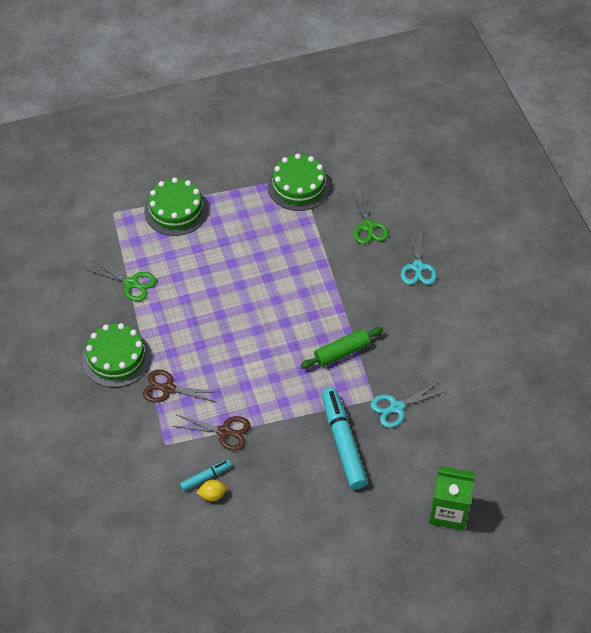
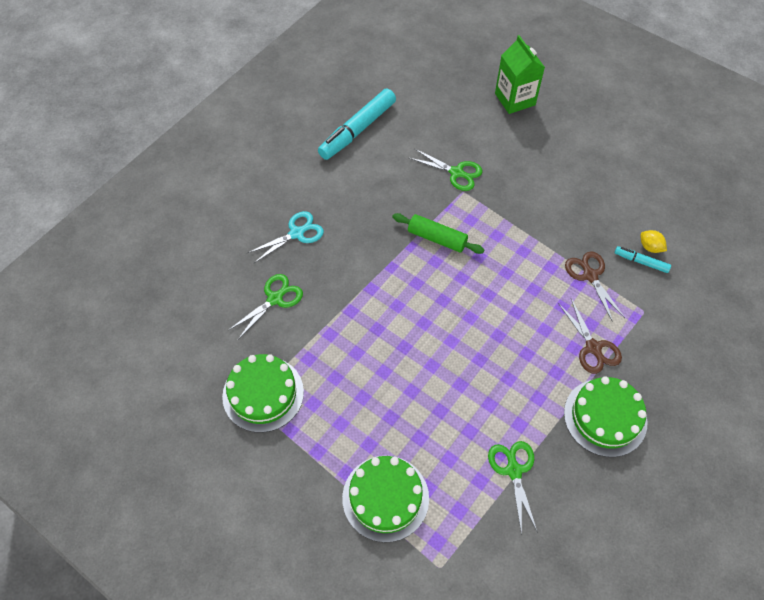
camera: 125 degrees left, 5 degrees up
(343, 442) = (520, 189): turquoise marker -> turquoise marker (357, 130)
(396, 407) = (456, 173): turquoise scissors -> green scissors

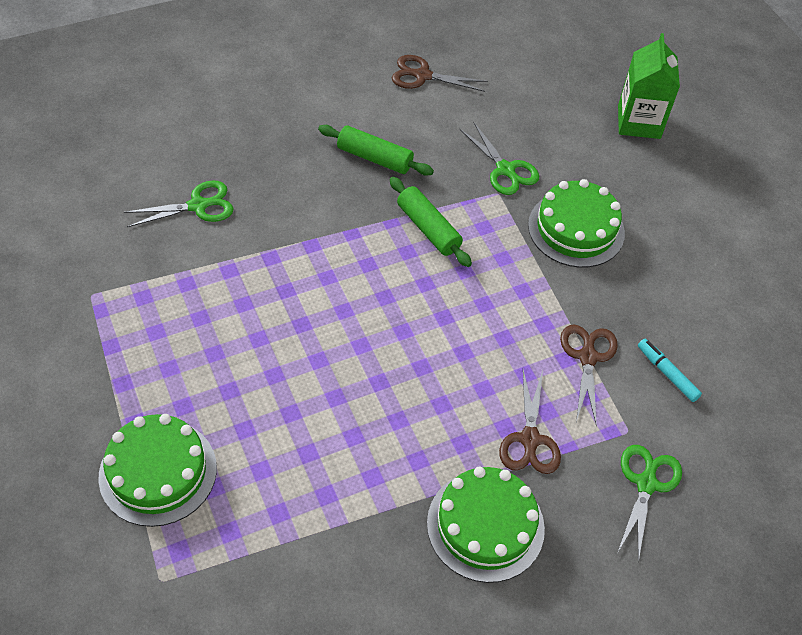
camera: 25 degrees right, 5 degrees down
(263, 394) = (111, 295): green cake -> green cake (576, 229)
(296, 233) = (272, 151): turquoise scissors -> none
(357, 130) = (422, 76): turquoise marker -> brown scissors
(368, 205) = (374, 158): none -> green rolling pin
(514, 470) = (327, 524): green scissors -> green scissors (646, 484)
(650, 247) = (692, 362): yellow lemon -> none

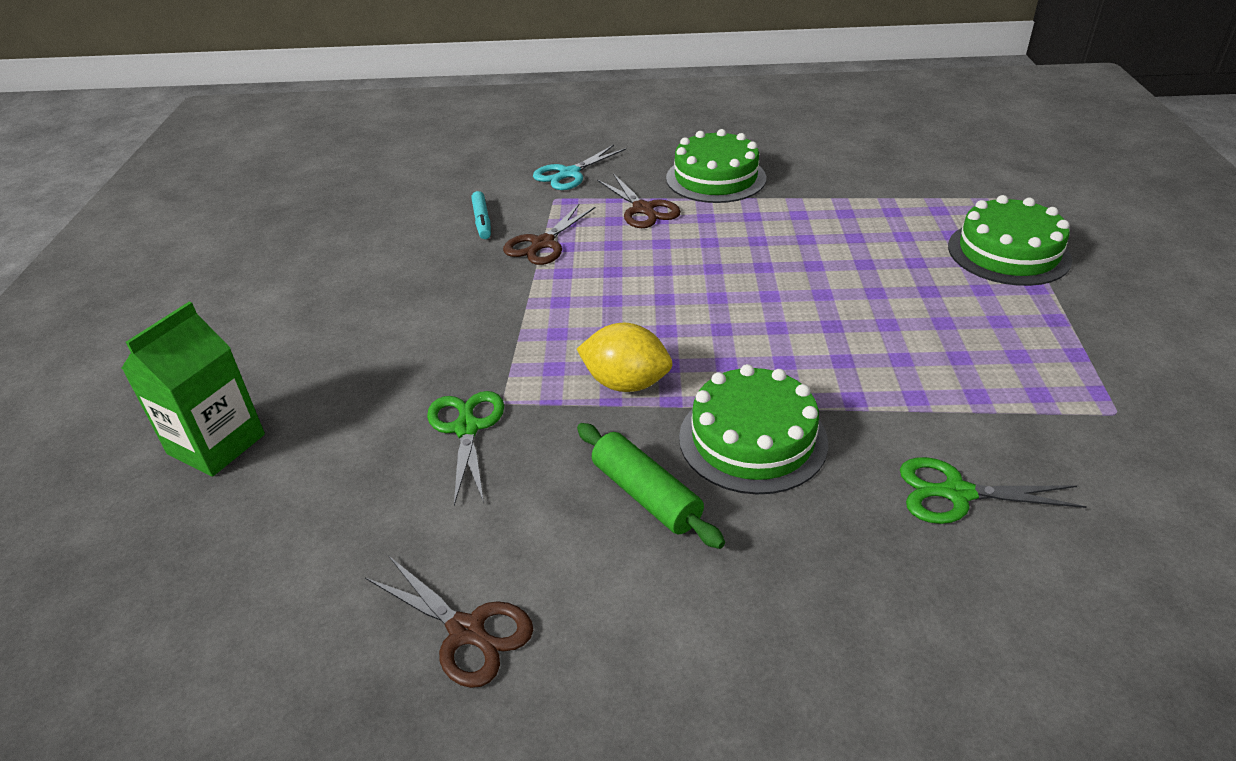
camera: 150 degrees left, 15 degrees down
(428, 229) = (626, 383): green rolling pin -> yellow lemon
(530, 439) = (643, 209): brown scissors -> brown scissors turned 120 degrees clockwise
(576, 229) = (445, 341): green cake -> green cake (752, 439)
(646, 484) = (569, 174): green scissors -> turquoise scissors

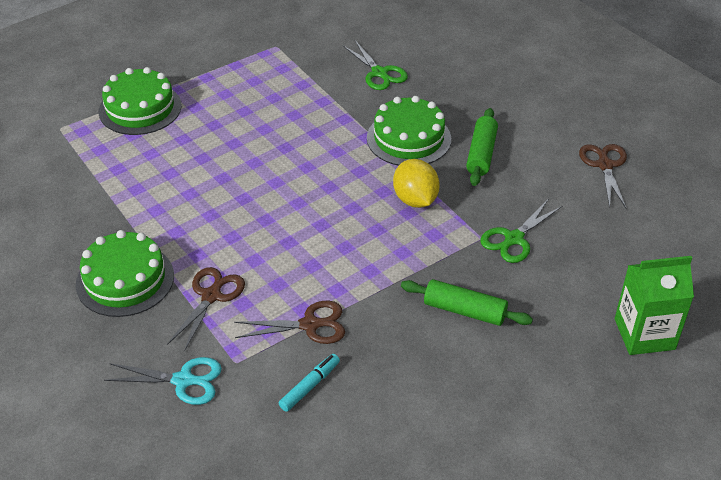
camera: 130 degrees left, 5 degrees up
(431, 335) = (464, 311): none -> green rolling pin

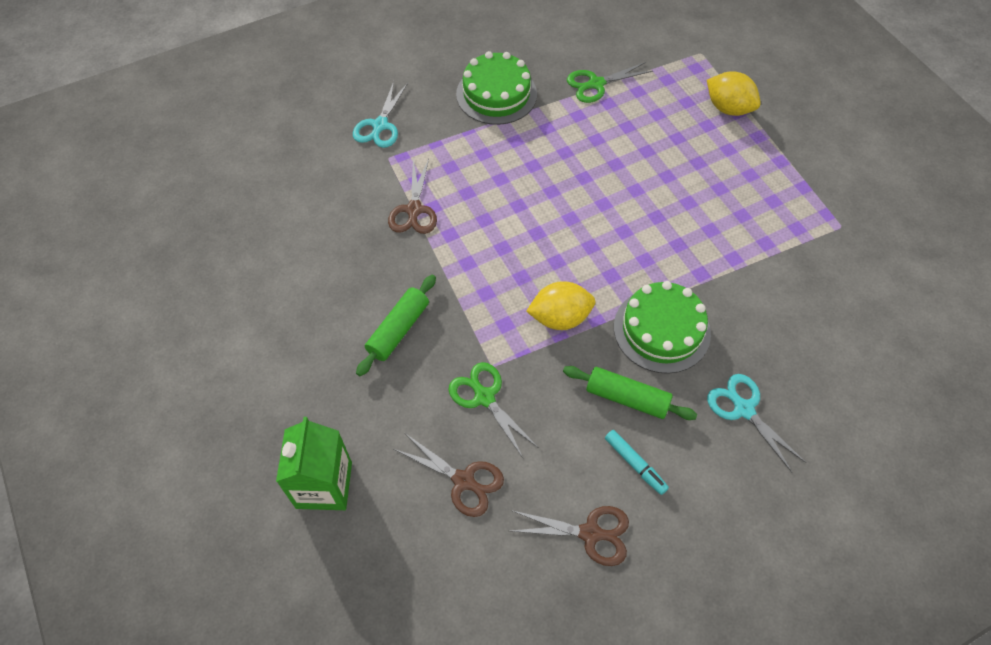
camera: 100 degrees right, 15 degrees up
(140, 108) = (728, 108): green cake -> yellow lemon
(211, 296) = (464, 147): brown scissors -> brown scissors (463, 481)
(310, 386) = (349, 202): turquoise marker -> turquoise marker (635, 464)
(379, 73) = (788, 321): green scissors -> green scissors (596, 84)
(467, 94) = (744, 409): none -> turquoise scissors

